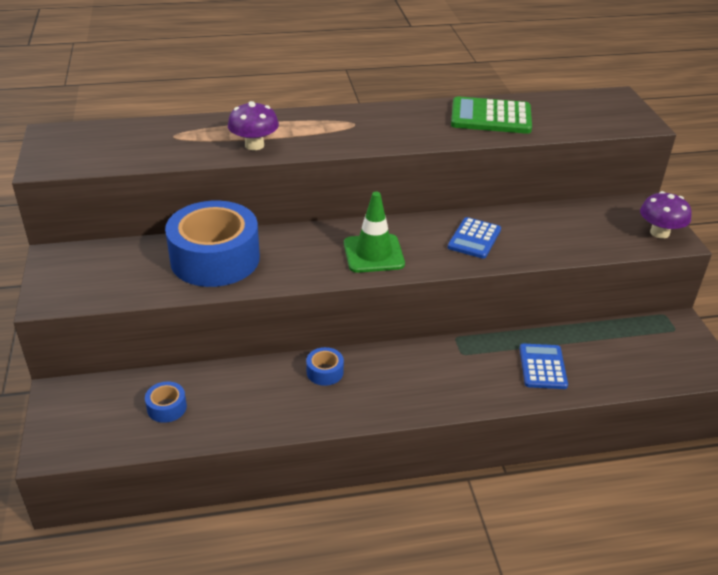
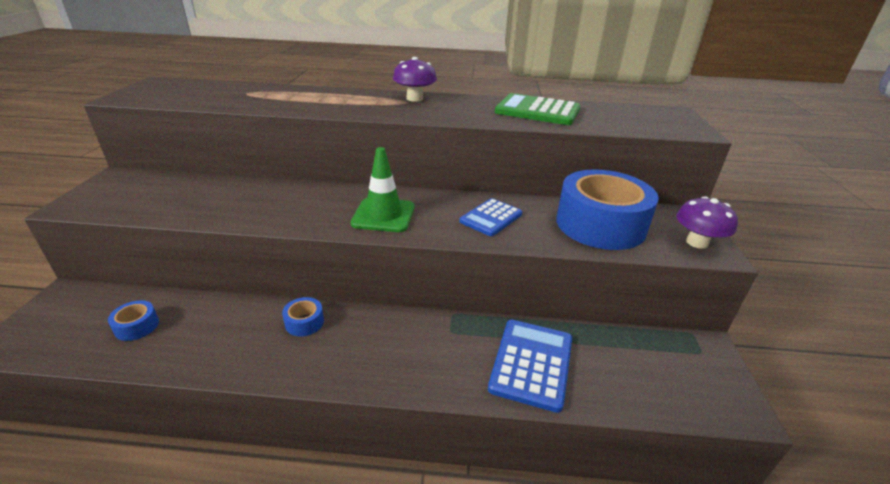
camera: 15 degrees right, 5 degrees down
(215, 258) = (239, 197): blue tape -> blue tape (600, 224)
(254, 145) = (305, 105): purple mushroom -> purple mushroom (414, 98)
(543, 367) = (532, 363): blue calculator -> blue calculator, size x1.50

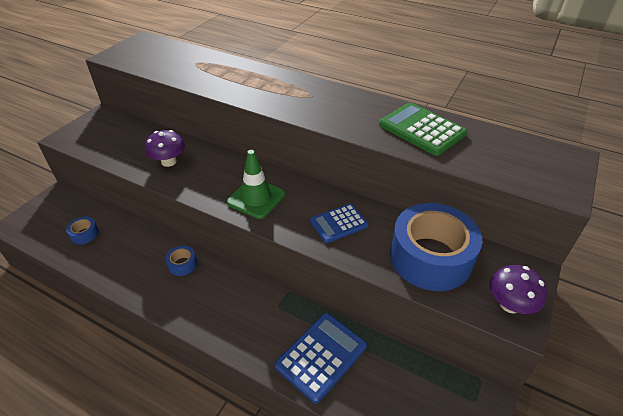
camera: 25 degrees right, 10 degrees up
(414, 98) = (322, 92): purple mushroom -> purple mushroom (169, 162)

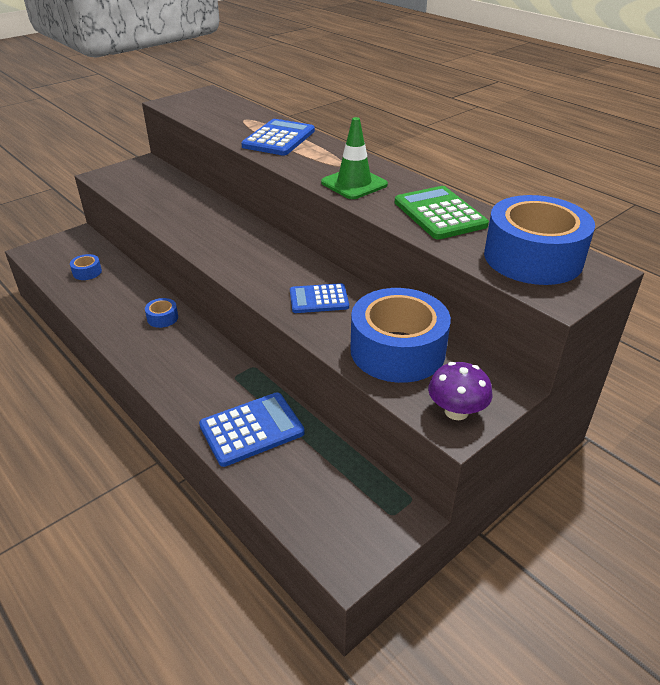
camera: 20 degrees right, 5 degrees down
(169, 162) = (183, 213): purple mushroom -> none
(239, 78) = (279, 139): none -> blue calculator
(256, 198) = (248, 260): green traffic cone -> green traffic cone (354, 184)
(518, 156) = (533, 257): none -> blue tape

